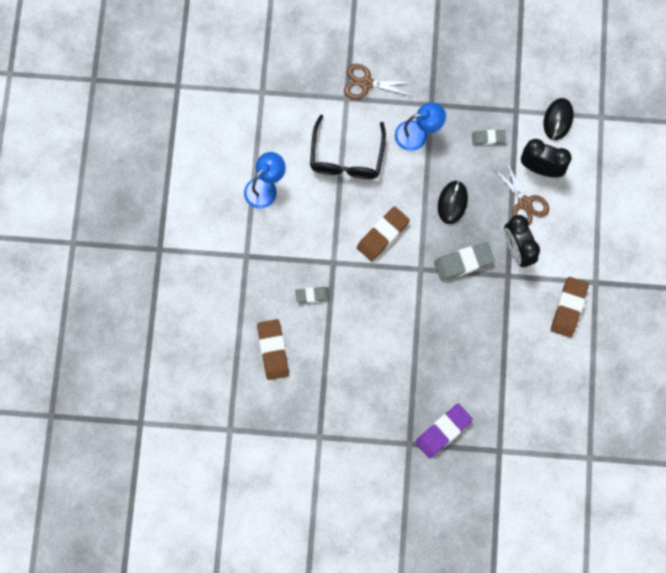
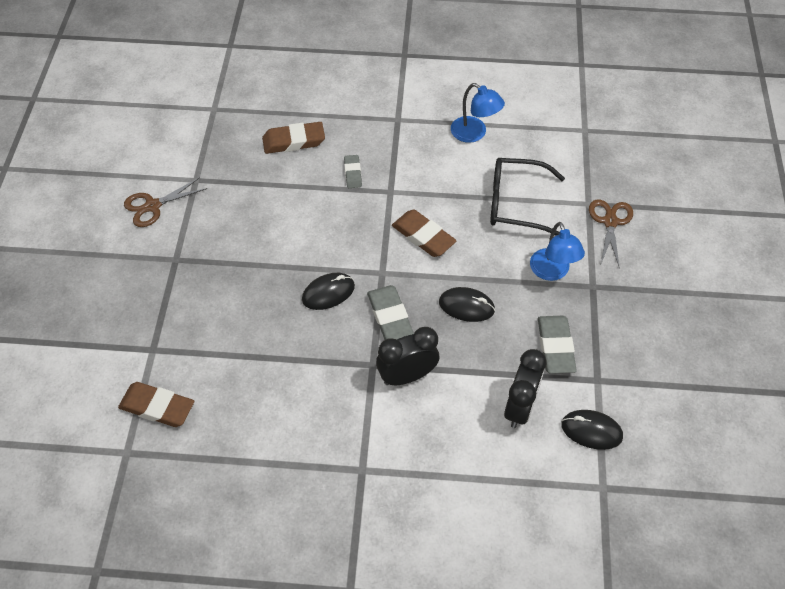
camera: 90 degrees right, 20 degrees down
(441, 312) = (328, 293): none -> black mouse
(443, 431) = (185, 292): purple eraser -> none
(488, 138) = (555, 347): grey eraser -> grey eraser, size x1.69
(524, 203) = (470, 386): brown scissors -> brown scissors (153, 206)
(568, 308) = (327, 434): brown eraser -> brown eraser (157, 407)

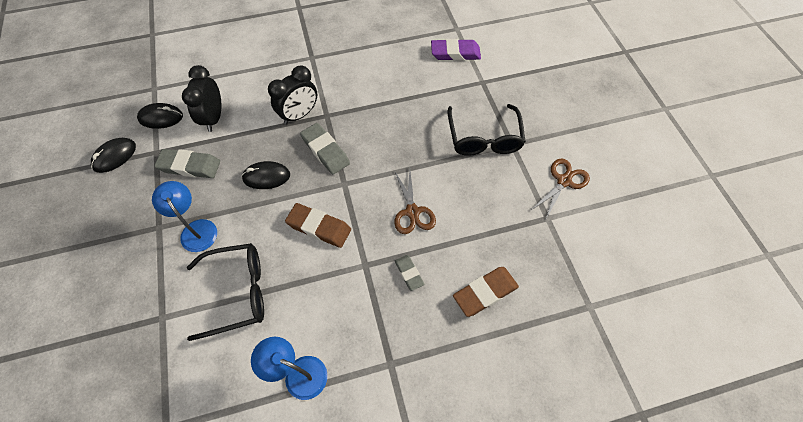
camera: 160 degrees right, 5 degrees up
(157, 407) = (455, 53): brown eraser -> purple eraser
(202, 274) = (484, 139): none -> black glasses
(328, 293) = (380, 154): black mouse -> black mouse (115, 156)
(555, 347) = (190, 166): grey eraser -> grey eraser turned 60 degrees counterclockwise
(610, 222) = (139, 301): brown scissors -> brown scissors (412, 212)

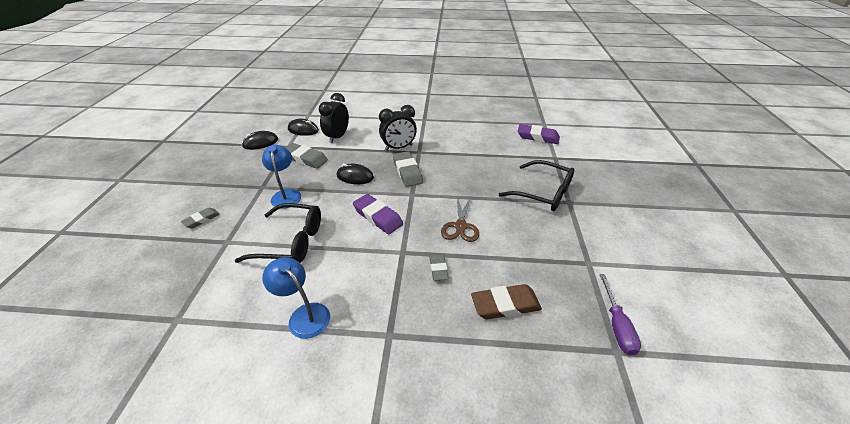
camera: 20 degrees right, 20 degrees down
(111, 298) = (202, 220): none -> grey eraser
(319, 227) = (378, 217): brown eraser -> purple eraser
(484, 139) = (544, 193): black glasses -> black glasses turned 75 degrees counterclockwise
(564, 181) = (613, 239): brown scissors -> none
(585, 280) = (617, 325): none -> purple screwdriver

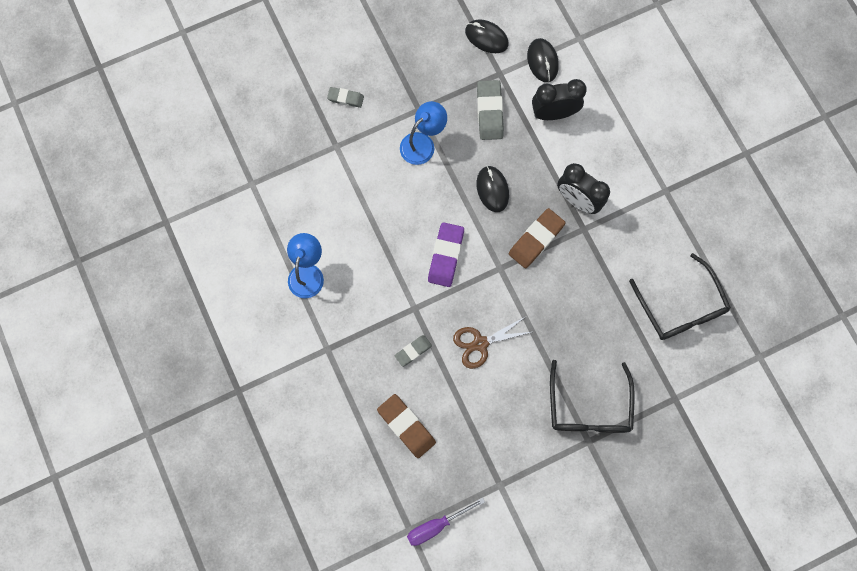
camera: 60 degrees right, 35 degrees up
(292, 242) = (369, 202): black glasses -> black glasses (681, 308)
(407, 172) = (536, 239): grey eraser -> brown eraser
(537, 137) = (715, 360): purple eraser -> none

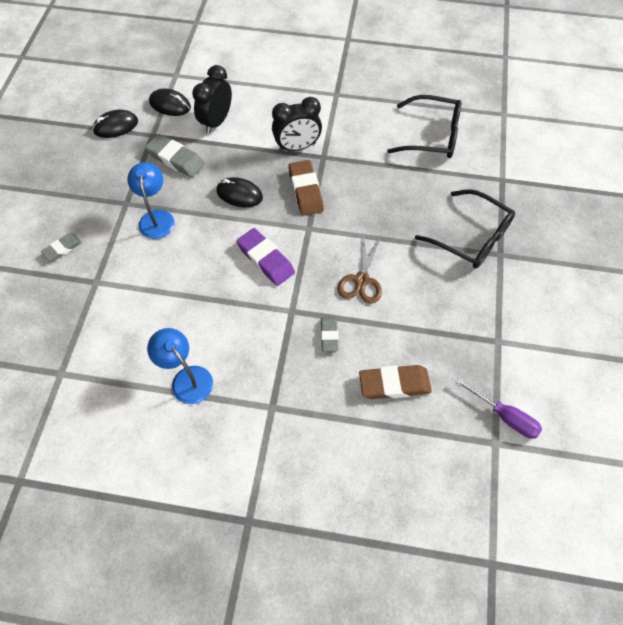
camera: 55 degrees left, 15 degrees down
(436, 525) = (504, 416): purple screwdriver -> purple screwdriver turned 60 degrees counterclockwise

